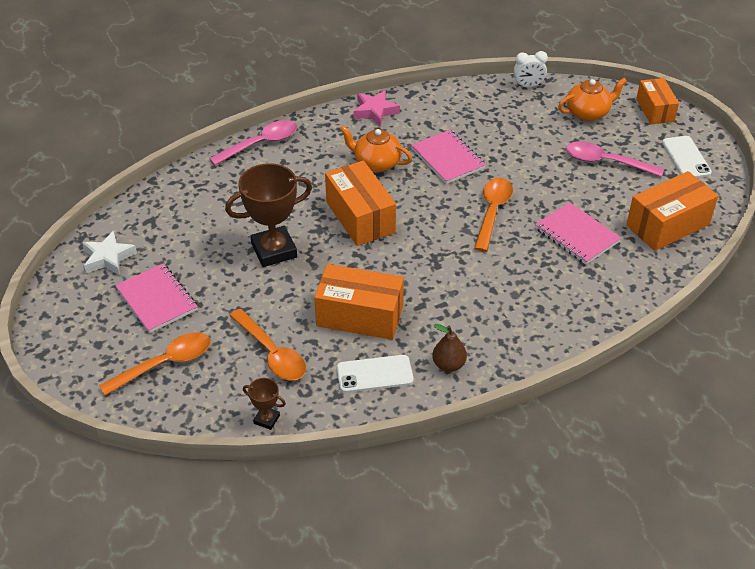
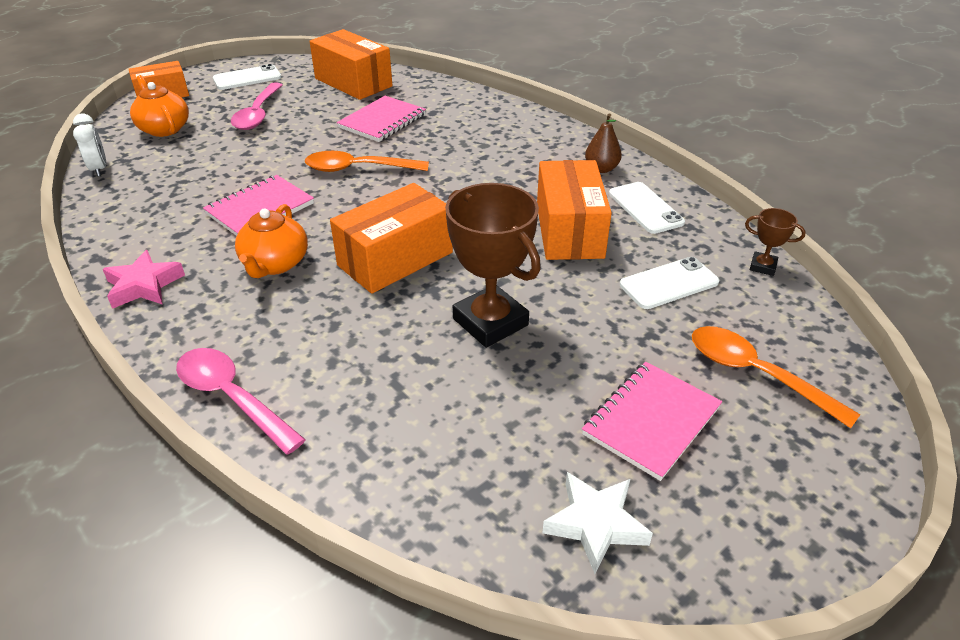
camera: 105 degrees left, 5 degrees down
(266, 419) = (763, 266): brown trophy -> brown trophy turned 75 degrees counterclockwise
(272, 353) = (669, 283): orange spoon -> white phone

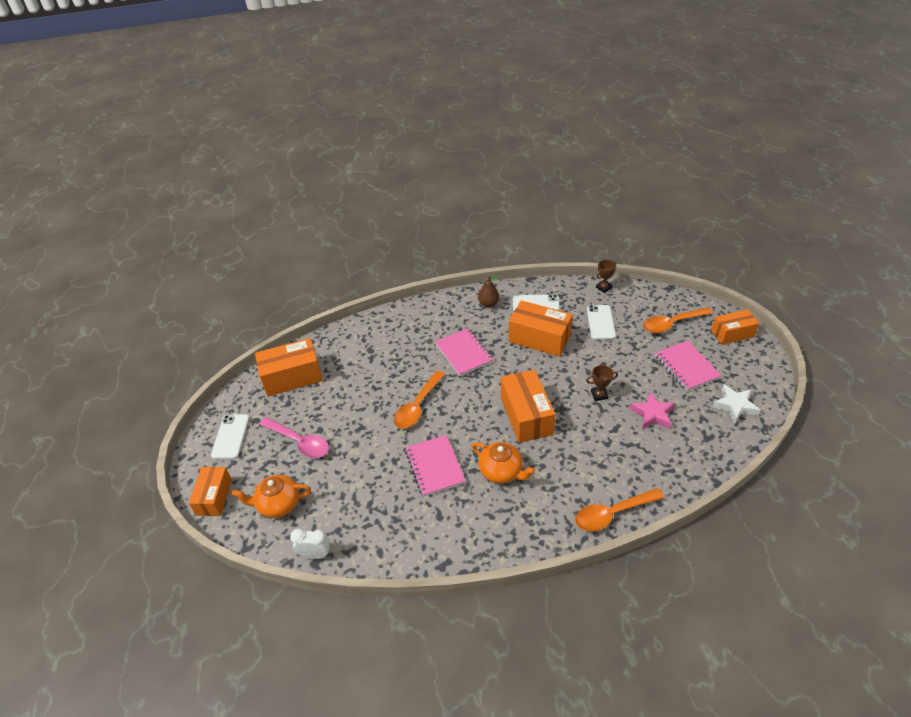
camera: 60 degrees left, 5 degrees up
(144, 285) = (489, 542): pink star -> pink star (652, 414)
(232, 398) = (612, 513): pink spoon -> orange spoon
(382, 121) = (363, 377): pink notebook -> pink notebook (464, 353)
(490, 322) = (599, 395): brown trophy -> brown trophy, size x0.47
(822, 478) = (732, 334): none -> orange box

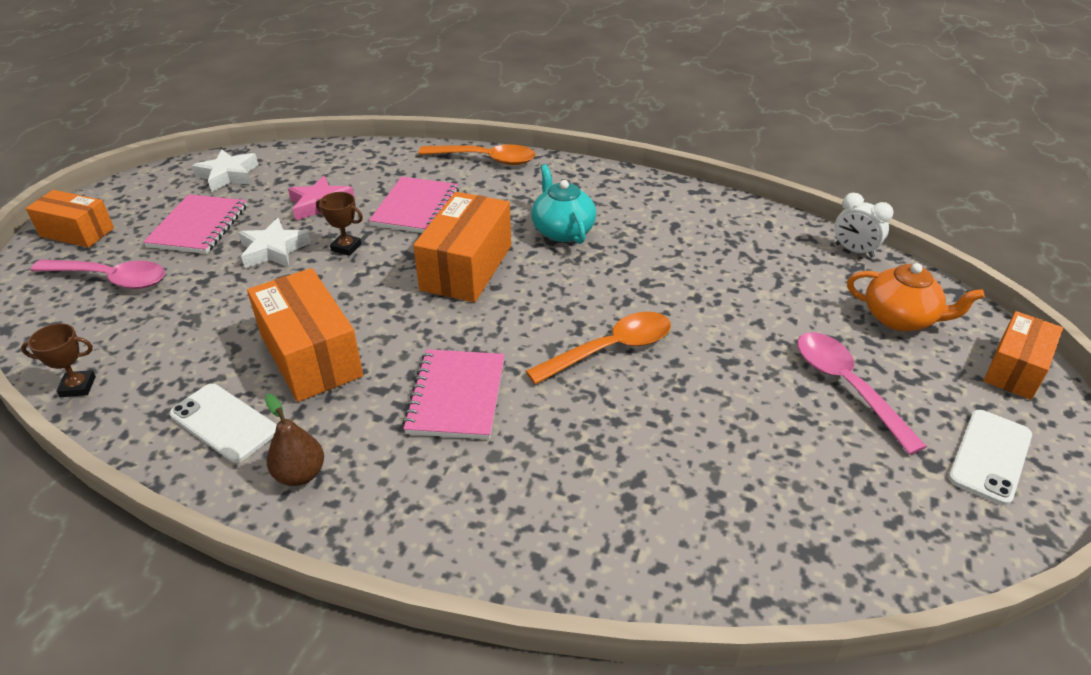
camera: 150 degrees left, 5 degrees down
(292, 377) = (833, 524): orange box -> none
(434, 466) = (644, 268): pink notebook -> pink notebook (416, 208)
(501, 471) = (562, 230): orange teapot -> turquoise teapot
(600, 322) = (188, 331): white phone -> none
(630, 374) = (273, 250): none -> white star
(672, 324) = (110, 279): orange spoon -> pink spoon

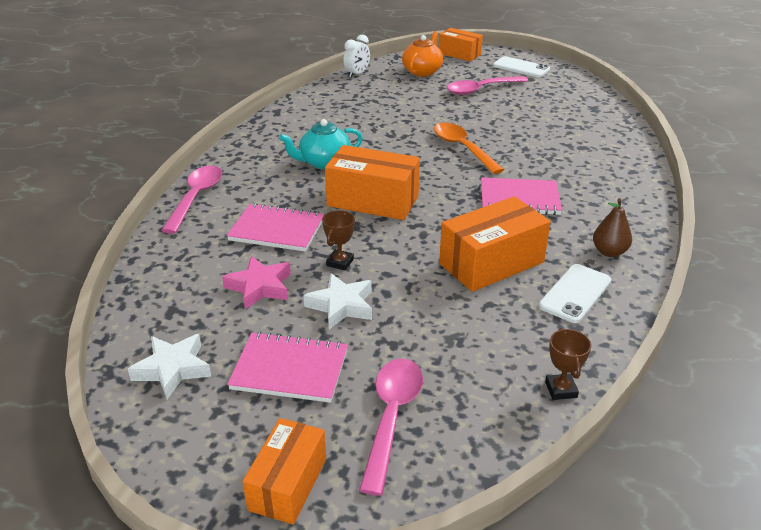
camera: 90 degrees left, 5 degrees down
(485, 159) = (196, 198): orange spoon -> pink spoon

